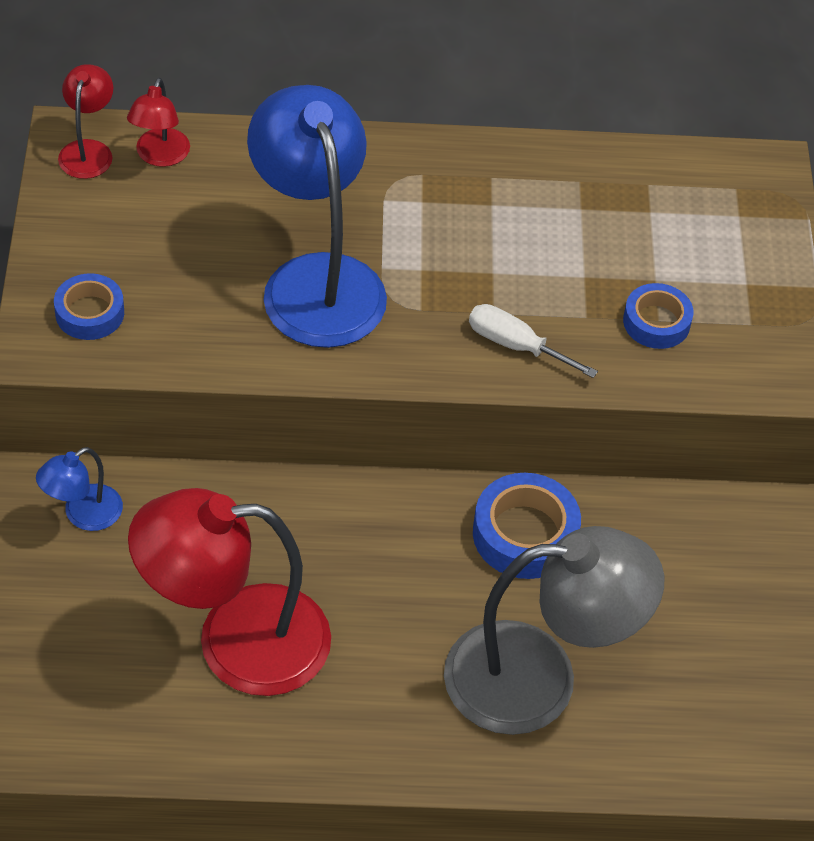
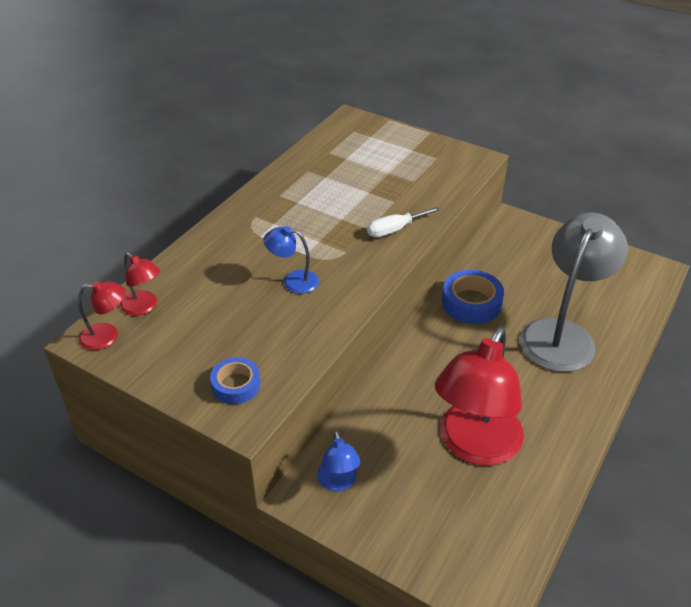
camera: 55 degrees left, 10 degrees down
(88, 150) = (107, 336): red lamp -> red lamp turned 135 degrees clockwise
(316, 280) = (293, 281): blue lamp -> blue lamp, size x0.46
(656, 322) = (414, 182): blue tape -> none

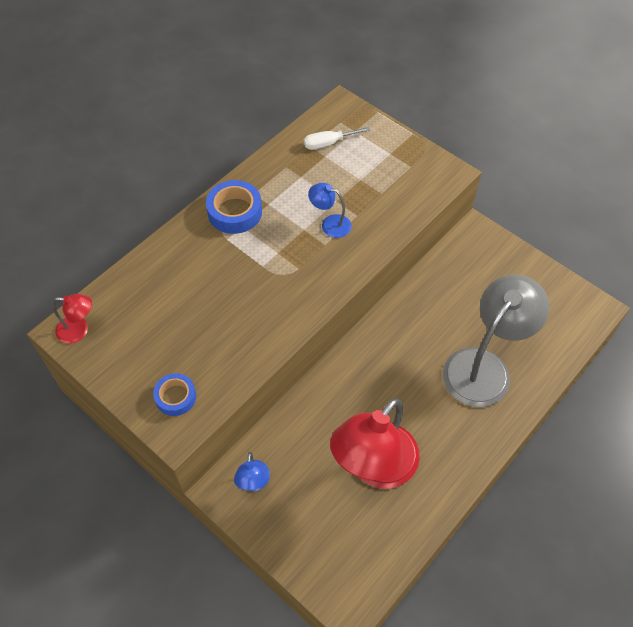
camera: 10 degrees right, 15 degrees up
(144, 307) = (113, 304): red lamp -> none
(293, 281) = (245, 294): blue lamp -> blue lamp (330, 224)
(394, 230) = (349, 249): white screwdriver -> white screwdriver (328, 143)
(471, 303) = (412, 320): blue tape -> blue tape (235, 212)

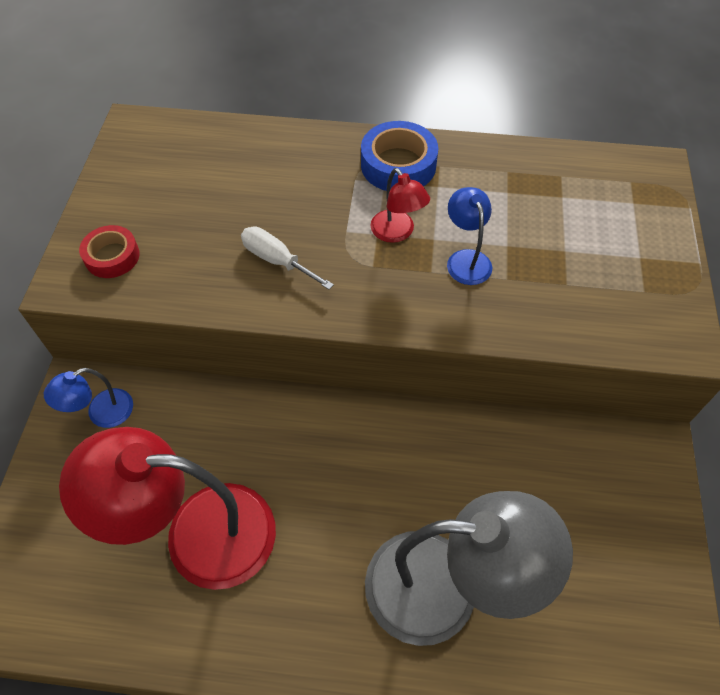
camera: 55 degrees right, 0 degrees up
(79, 330) = (142, 135): red lamp -> red lamp (397, 233)
(175, 397) = (112, 256): blue tape -> red tape
(328, 143) = (585, 189): white screwdriver -> white screwdriver (277, 260)

